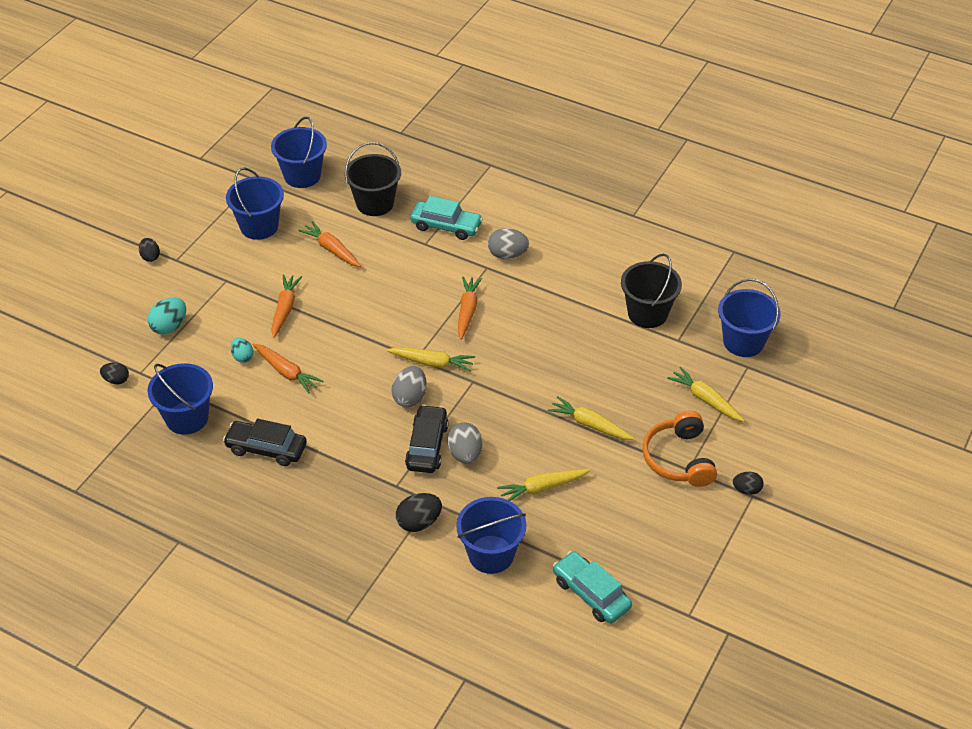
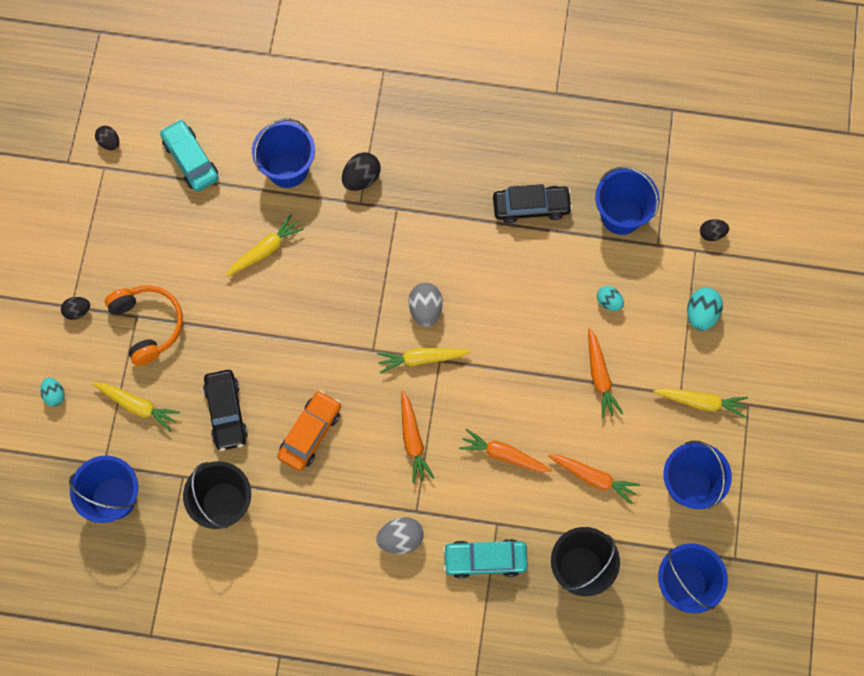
camera: 160 degrees right, 25 degrees up
(150, 257) = (777, 399): black egg -> black egg (109, 142)
(286, 372) = (557, 298): orange carrot -> orange carrot (503, 455)
(427, 446) = (386, 260): black car -> black car (226, 412)
(465, 454) = (348, 263): grey egg -> none
(554, 339) = (310, 433): none -> orange car
(590, 424) = (242, 336): yellow carrot -> yellow carrot (701, 402)
(591, 593) = (191, 160): turquoise car -> turquoise car turned 150 degrees counterclockwise
(783, 429) = (55, 395): none -> turquoise egg

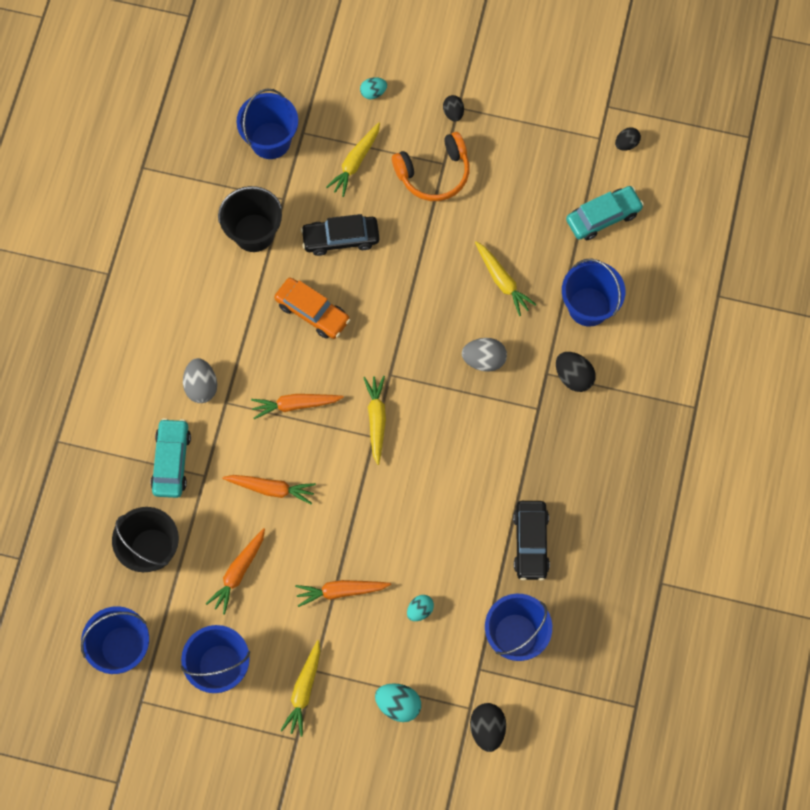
camera: 95 degrees right, 0 degrees up
(425, 309) = (427, 427): grey egg -> grey egg (484, 360)
(503, 455) = (271, 488): orange carrot -> orange carrot turned 75 degrees clockwise
(712, 234) = (487, 728): black egg -> black egg, size x1.54

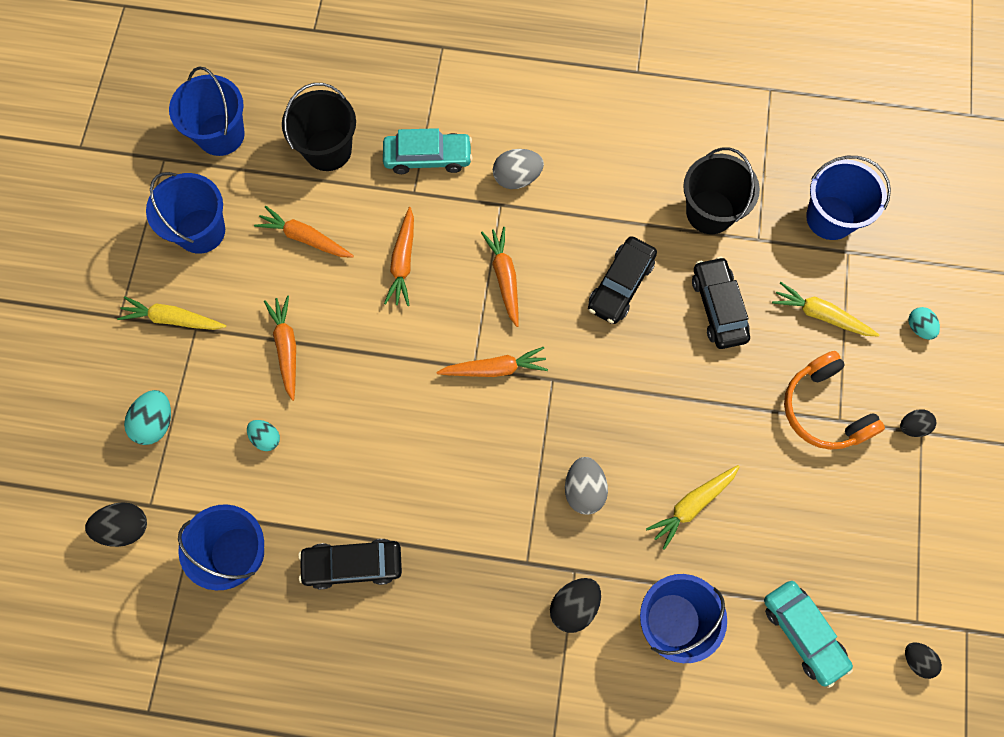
camera: 85 degrees right, 0 degrees up
(312, 312) = (620, 285): orange car -> black car
(376, 419) = (495, 368): yellow carrot -> orange carrot

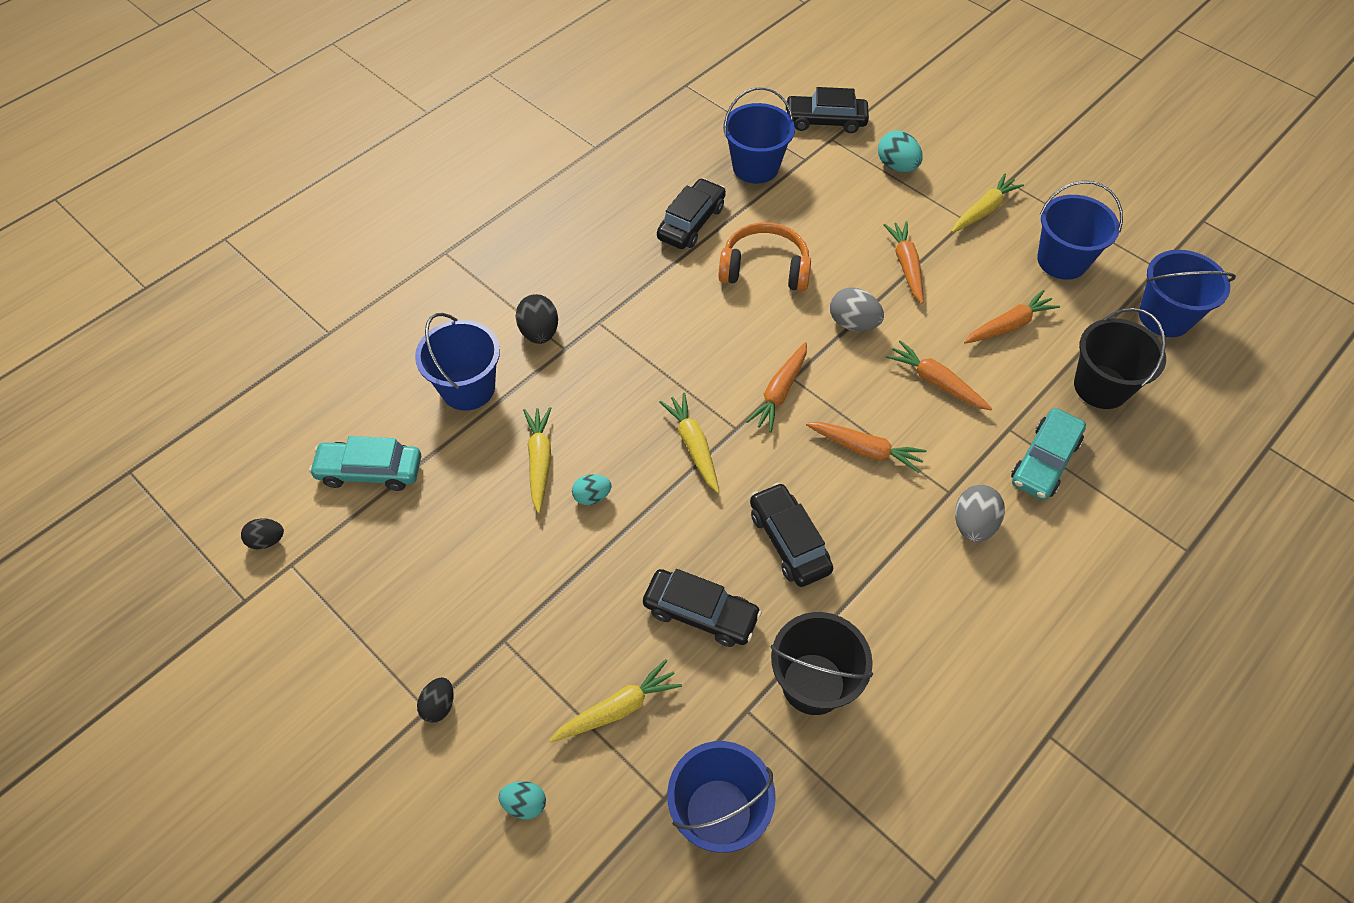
camera: 125 degrees right, 15 degrees down
(125, 527) = (825, 121): black egg -> black car
(266, 438) = (834, 220): turquoise egg -> turquoise egg (592, 496)
(286, 348) = (906, 265): orange carrot -> orange carrot turned 120 degrees counterclockwise
(584, 490) = (621, 392): grey egg -> grey egg (853, 323)
(591, 400) = (693, 445): none -> yellow carrot
(824, 409) = (525, 634): orange headphones -> orange headphones (764, 269)

